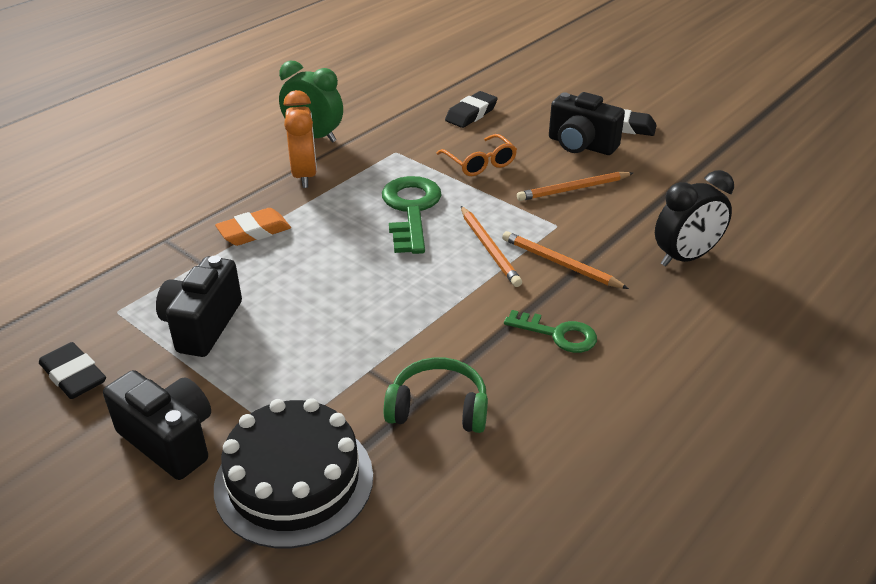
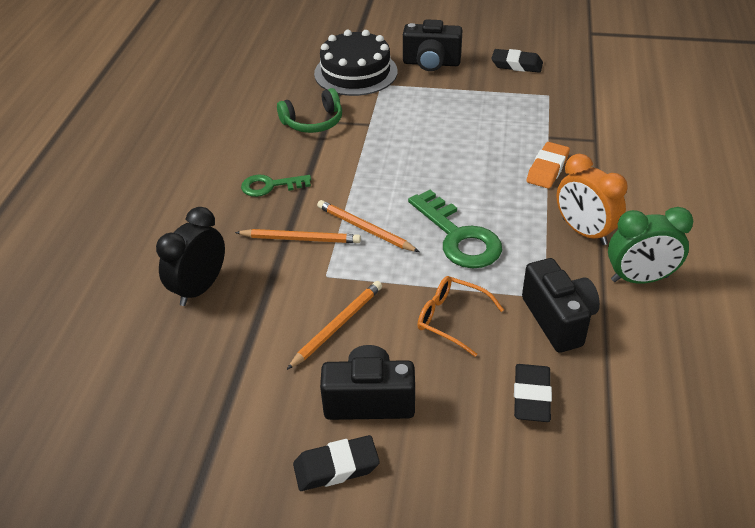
camera: 150 degrees right, 5 degrees up
(202, 325) = (490, 107): black camera -> black camera (558, 319)

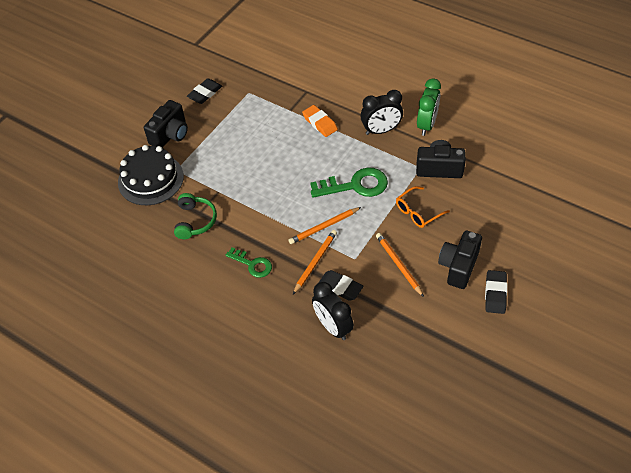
camera: 65 degrees left, 10 degrees up
(270, 186) = (252, 264): green key -> green key turned 75 degrees counterclockwise
(531, 396) = (483, 199): black eraser -> black eraser (340, 287)
(584, 232) = (381, 130): orange clock -> black clock

